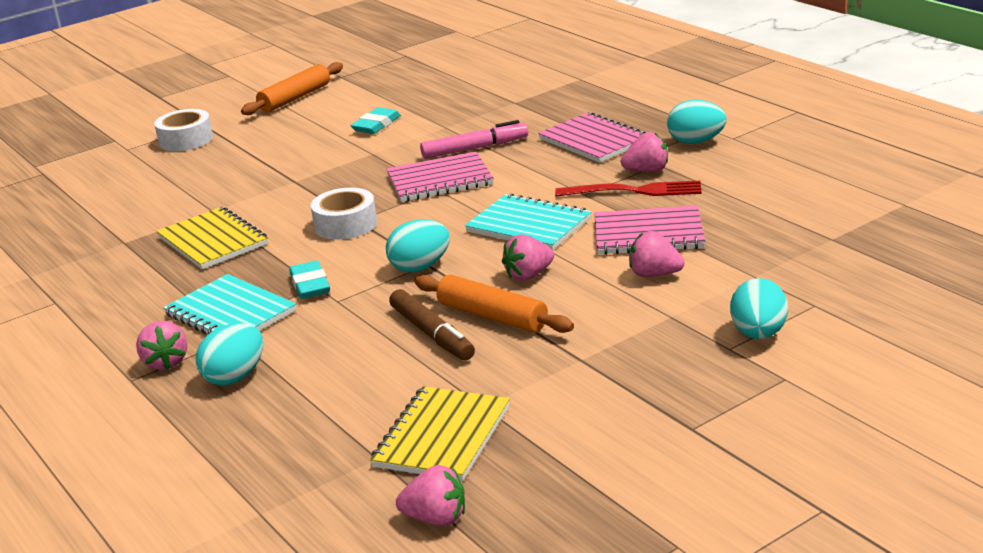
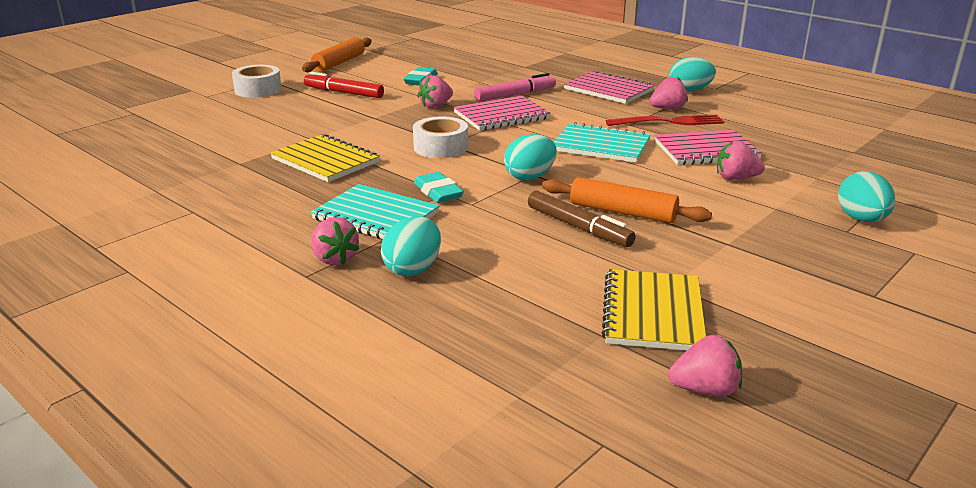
camera: 15 degrees left, 0 degrees up
(278, 144) = (344, 93): none -> red marker
(528, 275) = (630, 181): pink strawberry -> pink strawberry (436, 106)

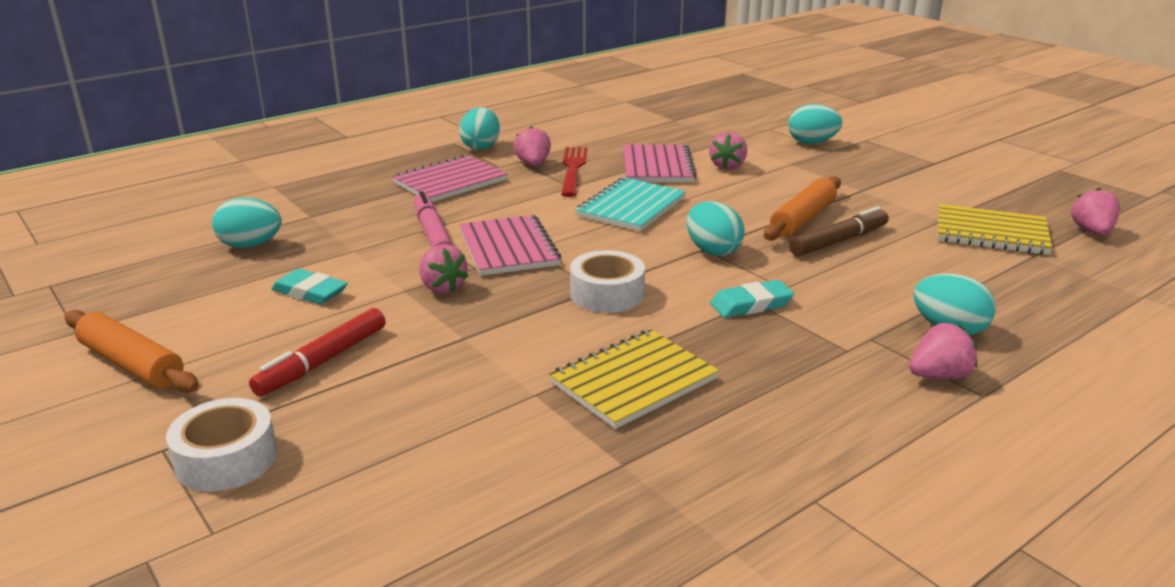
camera: 80 degrees left, 0 degrees up
(376, 216) = (820, 346): turquoise notebook -> none
(475, 61) = (250, 245): none -> turquoise egg

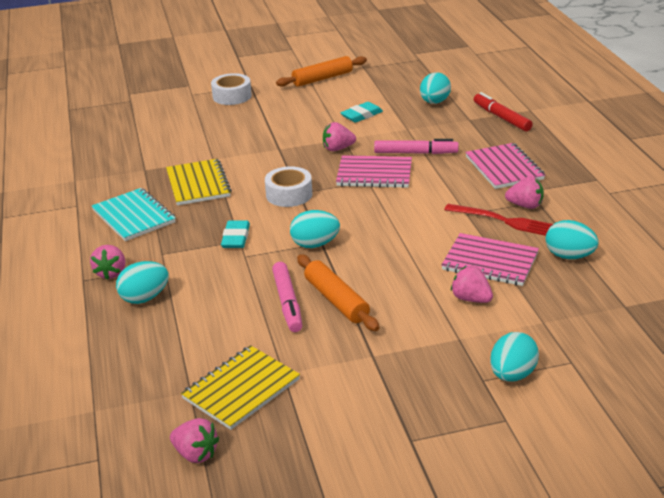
camera: 115 degrees right, 5 degrees up
(322, 361) = (287, 115): red marker -> red marker (501, 117)
(481, 147) = (579, 189): turquoise egg -> turquoise egg (569, 256)
(631, 207) = (410, 230): turquoise notebook -> turquoise notebook (133, 216)
(839, 241) = (287, 303): brown marker -> pink marker

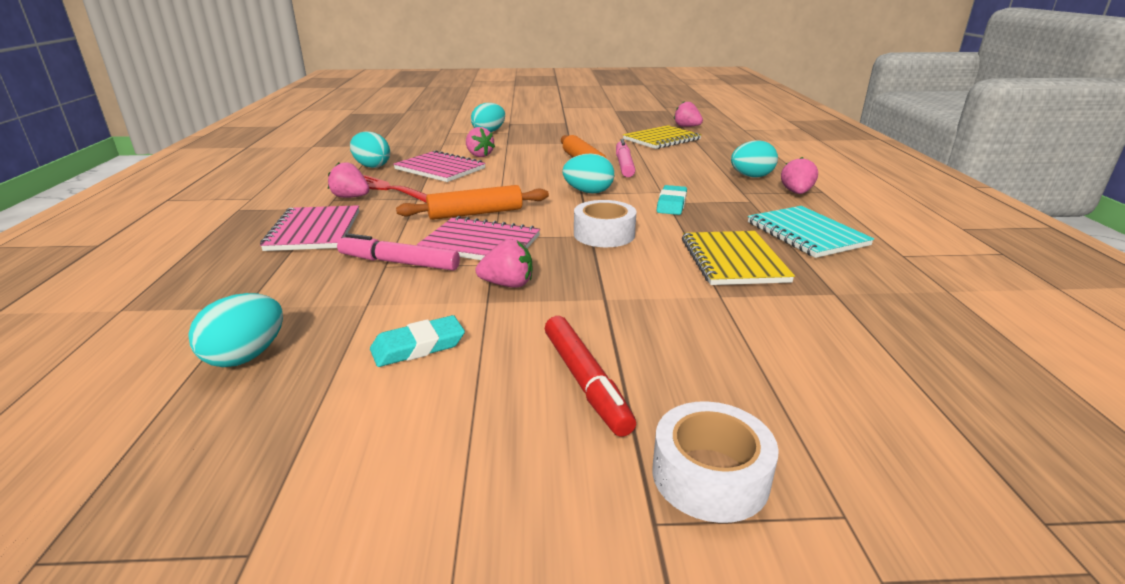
camera: 170 degrees left, 5 degrees down
(322, 78) = (419, 512): orange rolling pin -> orange rolling pin (475, 213)
(501, 117) = (191, 301): red marker -> red marker (585, 382)

